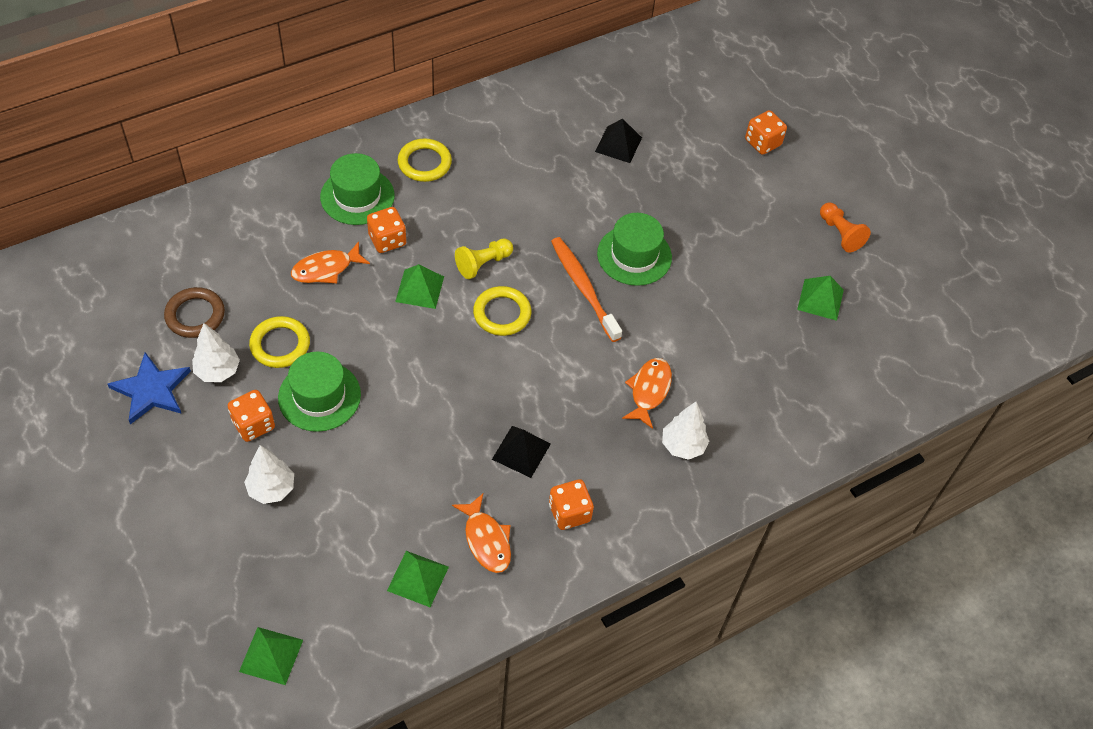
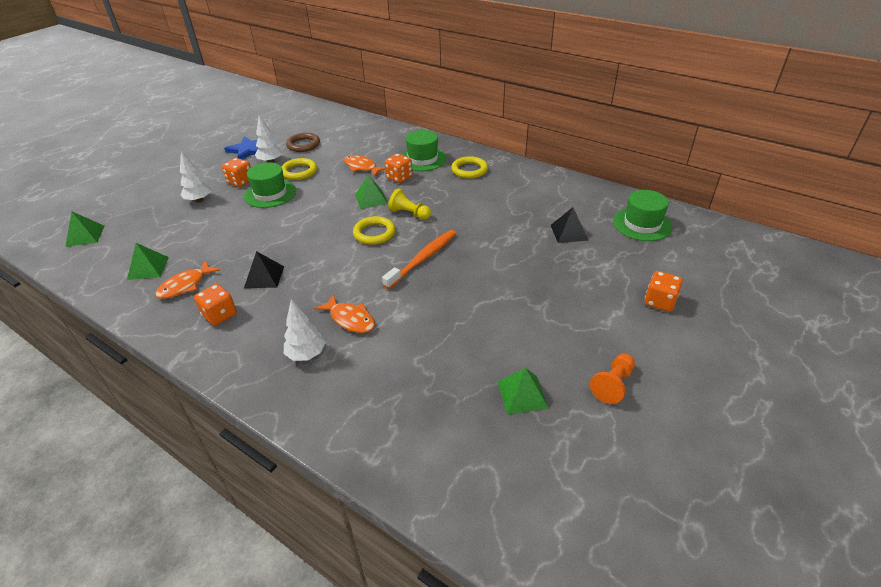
camera: 70 degrees right, 15 degrees down
(634, 255) = (473, 272): green hat -> green hat (642, 224)
(649, 391) = (350, 319): orange fish -> orange fish turned 45 degrees clockwise

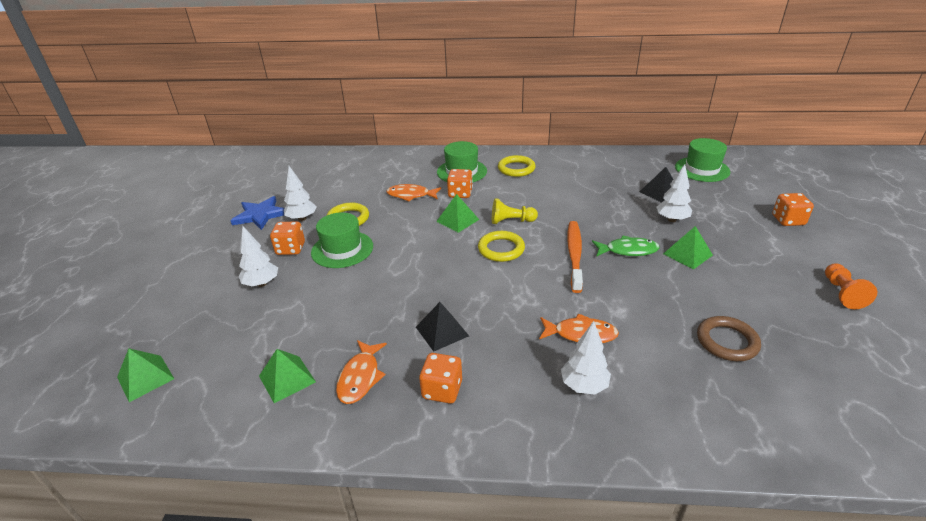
camera: 30 degrees left, 5 degrees down
(303, 145) = (320, 193): brown ring -> brown ring (727, 341)
(470, 271) = (628, 250): none -> green fish
(522, 394) = (797, 331): green pyramid -> green pyramid (687, 254)
(545, 260) = (672, 220): none -> white tree

